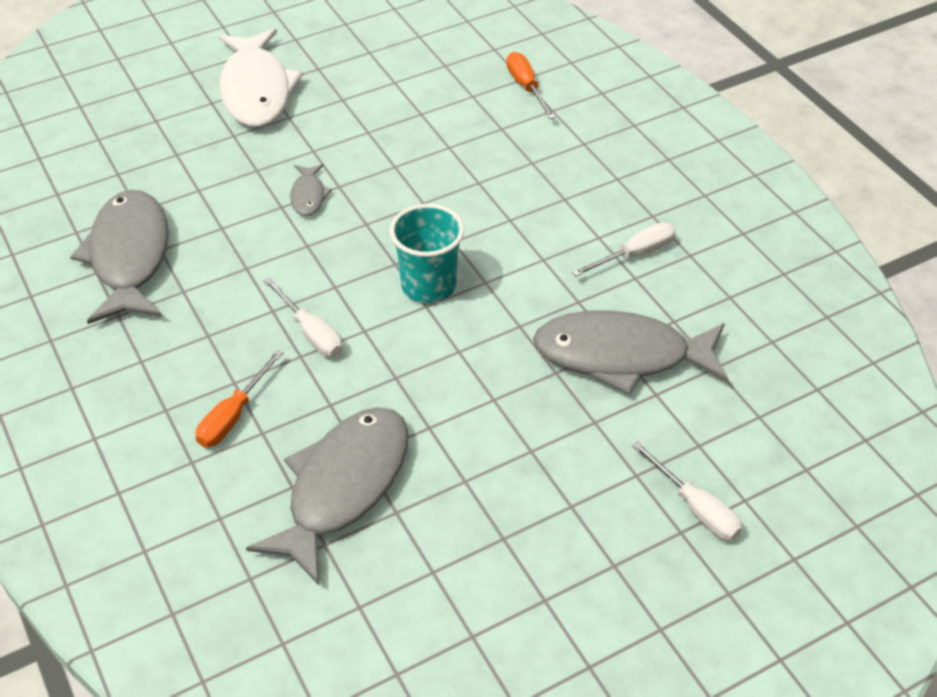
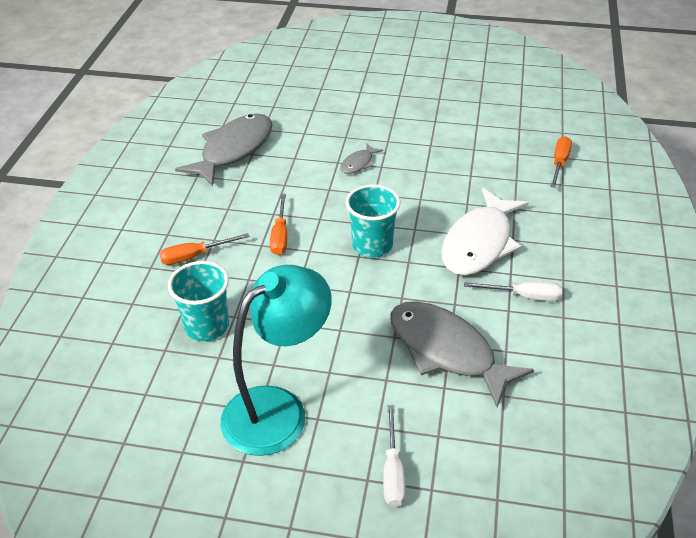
camera: 40 degrees right, 5 degrees down
(256, 90) = (391, 95): white fish -> white fish (479, 243)
(310, 332) = (280, 236): white screwdriver -> orange screwdriver
(343, 487) = (206, 326): grey fish -> turquoise cup
(522, 523) = (278, 409): none -> turquoise lamp

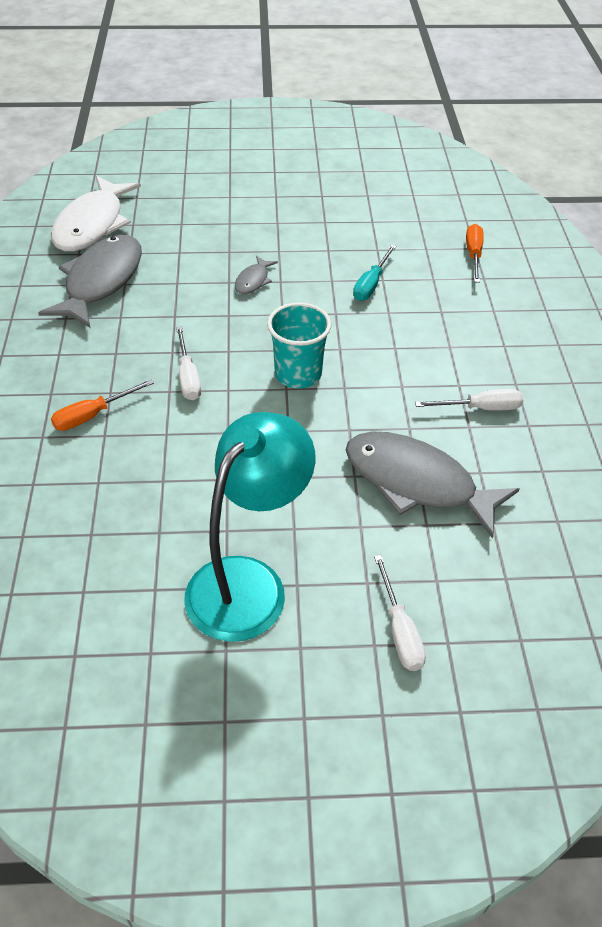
camera: 15 degrees left, 5 degrees up
(206, 326) = (133, 497): turquoise cup -> none
(280, 236) = (188, 377): orange screwdriver -> white screwdriver
(459, 178) = (371, 284): none -> turquoise screwdriver
(479, 243) = (415, 355): white fish -> white fish (92, 225)

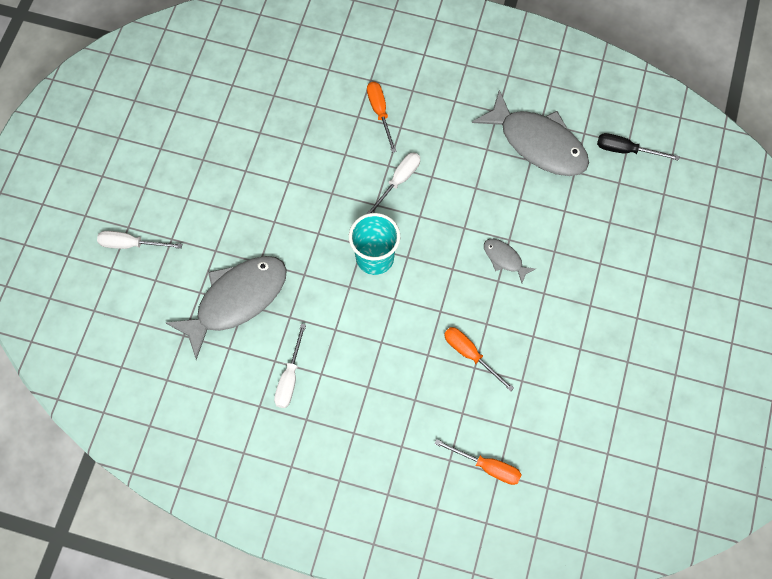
camera: 110 degrees right, 20 degrees up
(92, 225) = (626, 150): white fish -> black screwdriver
(188, 377) = (399, 181): white screwdriver -> white screwdriver turned 120 degrees clockwise
(248, 582) = (200, 172): turquoise lamp -> none
(371, 284) = (470, 355): turquoise screwdriver -> orange screwdriver

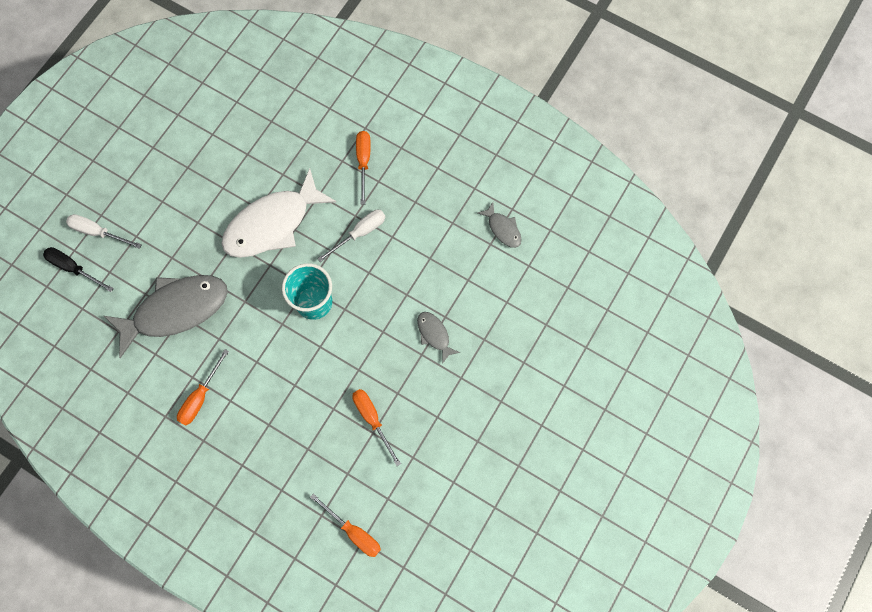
camera: 15 degrees right, 5 degrees up
(289, 378) = (200, 397): white screwdriver -> orange screwdriver
(308, 193) = (272, 224): none -> white fish
(538, 143) = (503, 229): grey fish -> grey fish, size x0.45
(626, 150) = (584, 257): black screwdriver -> black screwdriver (74, 268)

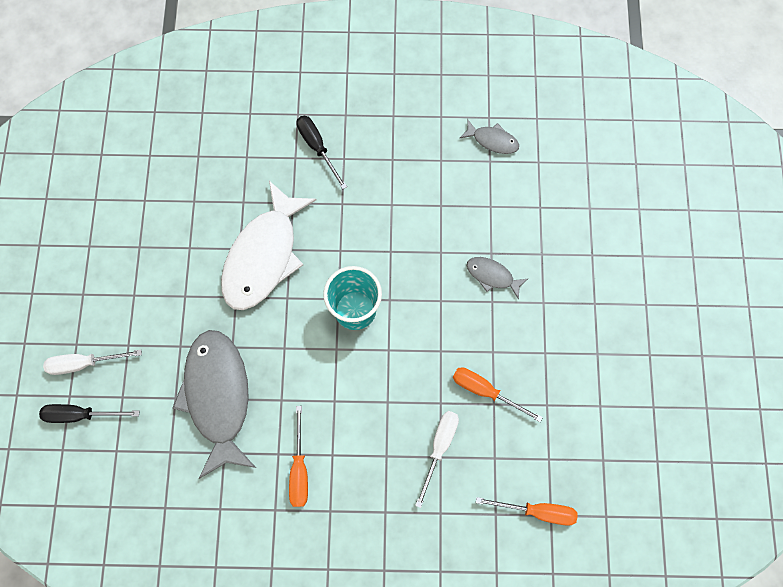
camera: 30 degrees left, 0 degrees up
(175, 310) = (218, 397): grey fish -> grey fish turned 45 degrees counterclockwise
(360, 233) = (358, 218): white screwdriver -> white screwdriver (439, 447)
(363, 162) = (317, 147): orange screwdriver -> black screwdriver

